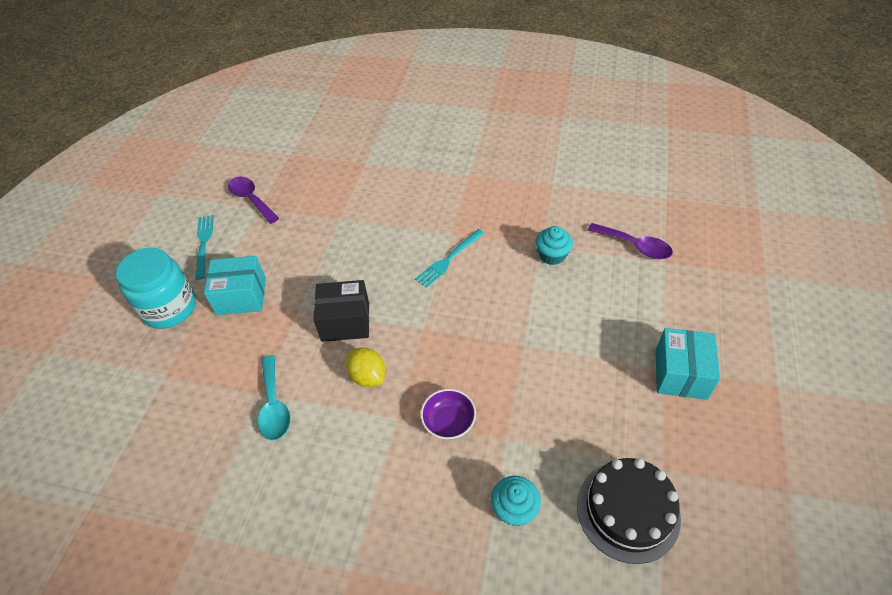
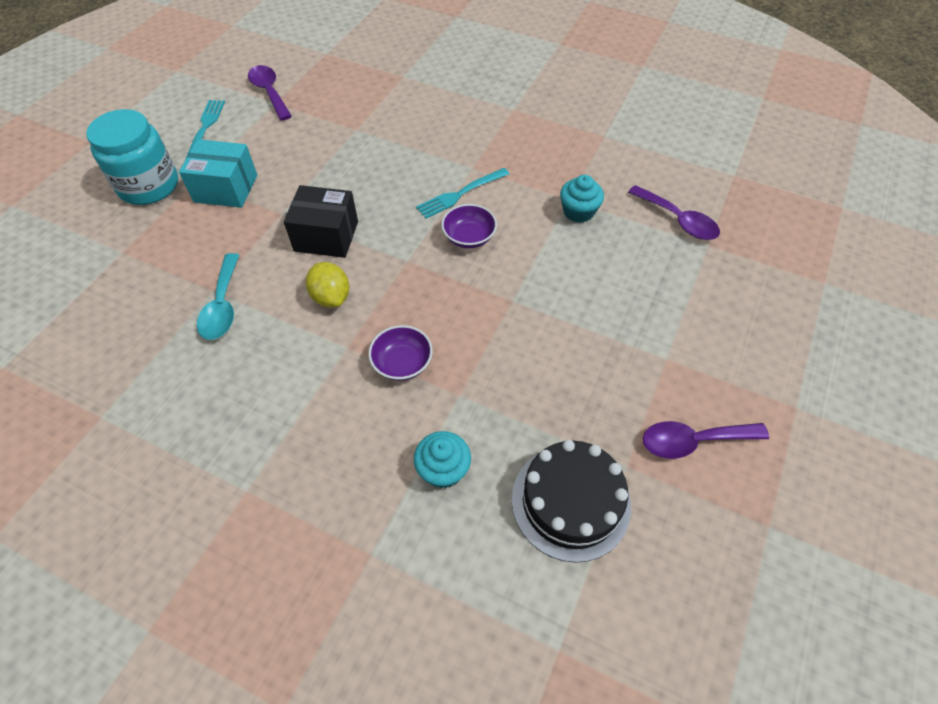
camera: 10 degrees right, 5 degrees up
(468, 296) = (469, 237): none -> purple bowl
(680, 374) = (683, 369): turquoise box -> none
(707, 434) = (693, 441): none -> purple spoon

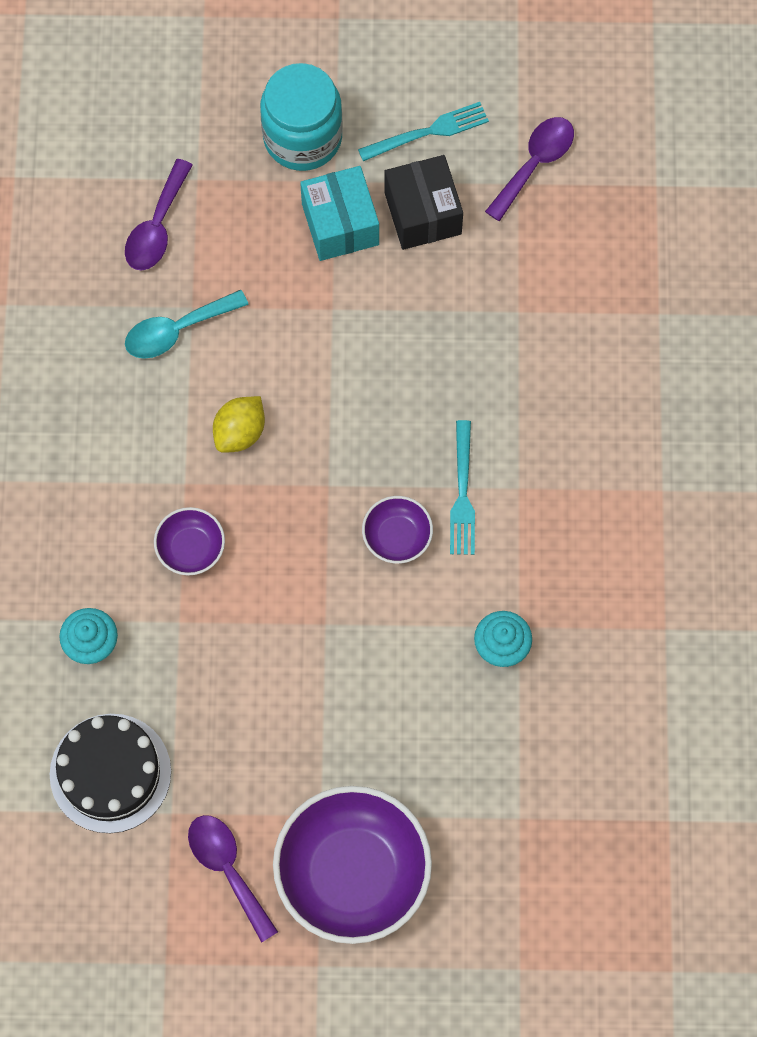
camera: 65 degrees right, 15 degrees up
(326, 236) = (322, 378): black box -> black box (423, 213)
(460, 194) = (462, 494): turquoise fork -> turquoise fork turned 120 degrees counterclockwise
(678, 220) = (545, 771): purple spoon -> purple spoon (157, 227)
(722, 355) = (352, 873): none -> purple bowl

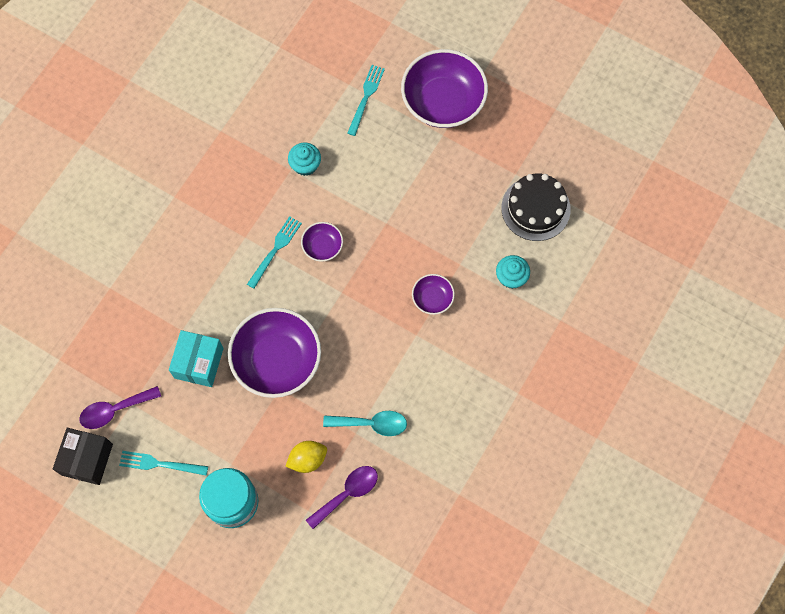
camera: 150 degrees left, 0 degrees up
(228, 869) = (502, 134): purple spoon -> none
(240, 432) = (371, 346): yellow lemon -> yellow lemon (307, 459)
(340, 224) = (244, 436): turquoise box -> turquoise box (199, 363)
(359, 343) = (277, 360): none -> purple bowl
(423, 213) = (195, 416): black box -> black box (87, 459)
(479, 811) = (366, 97): none -> turquoise fork

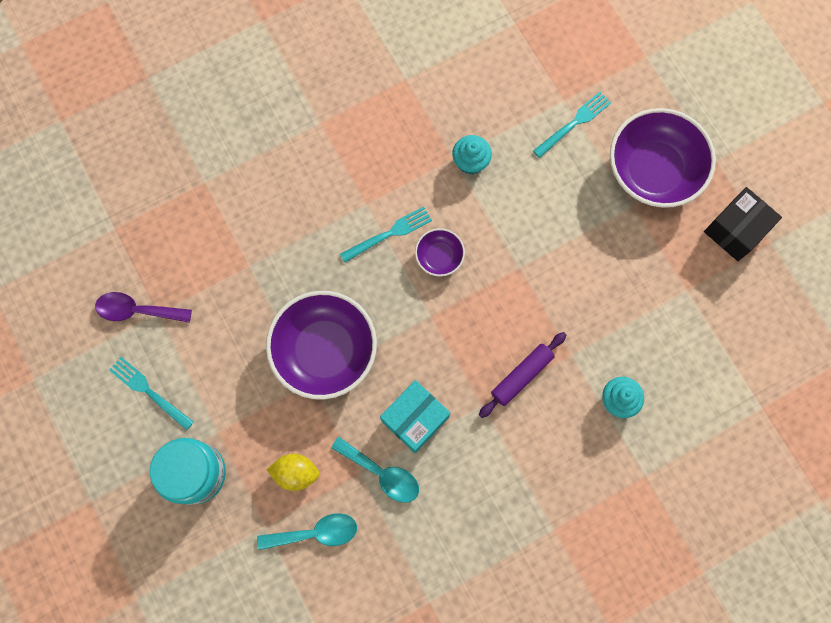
camera: 30 degrees right, 5 degrees up
(87, 459) = (82, 345): black box -> black box (735, 230)
(199, 363) = (246, 309): turquoise box -> turquoise box (415, 419)
(347, 493) = (315, 532): purple spoon -> turquoise spoon
(432, 298) = (521, 376): purple bowl -> purple rolling pin
(535, 208) = (687, 340): black cake -> none

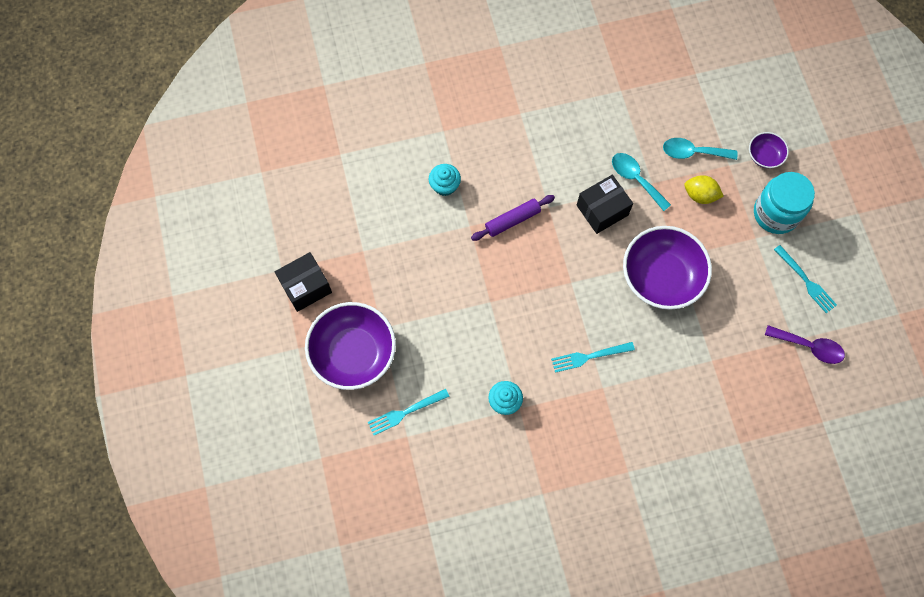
camera: 165 degrees left, 5 degrees down
(415, 419) = (602, 210): turquoise box -> black box
(439, 257) = (552, 327): purple bowl -> purple bowl (764, 156)

